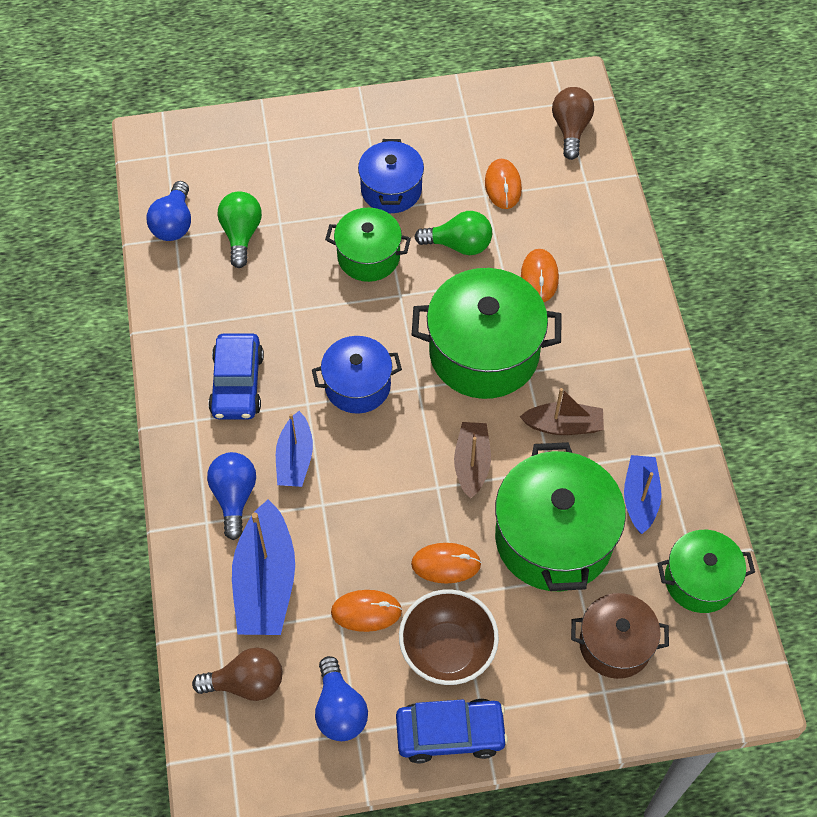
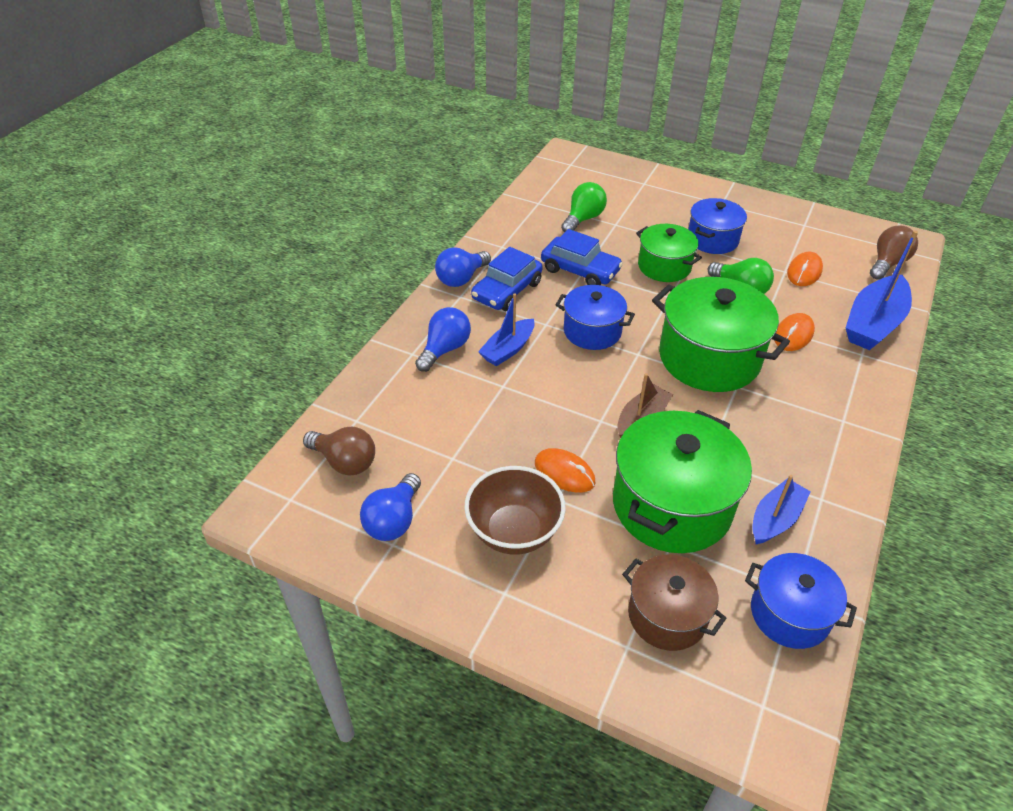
camera: 35 degrees right, 15 degrees down
(174, 223) = (543, 196): blue light bulb -> blue light bulb (461, 278)
(265, 582) = (418, 409): blue boat -> blue boat (873, 323)
(366, 612) = (474, 468): orange mouse -> none
(450, 733) = (464, 592): blue car -> blue car (580, 270)
(563, 425) = (741, 434): brown boat -> none
(699, 580) = (789, 614): green pot -> blue pot

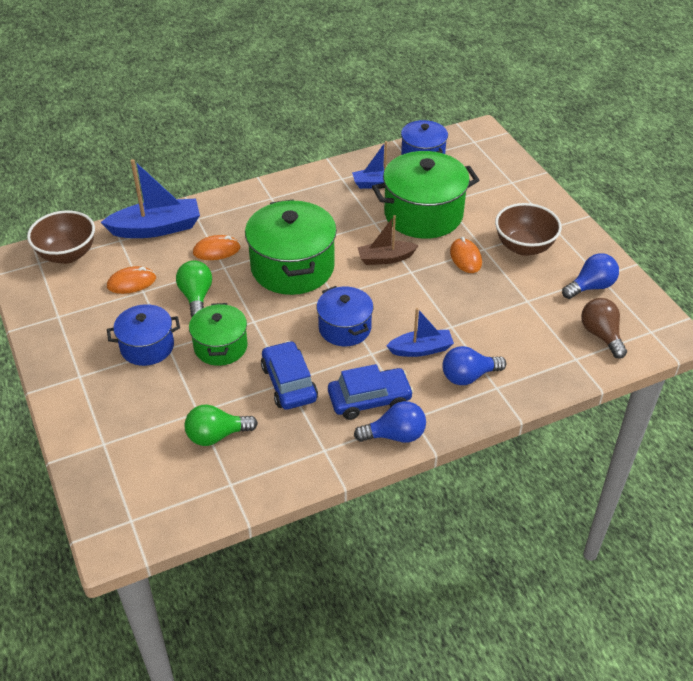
camera: 140 degrees left, 0 degrees up
(667, 616) = (480, 181): brown pot -> none
(887, 263) = (67, 255): brown light bulb -> brown bowl

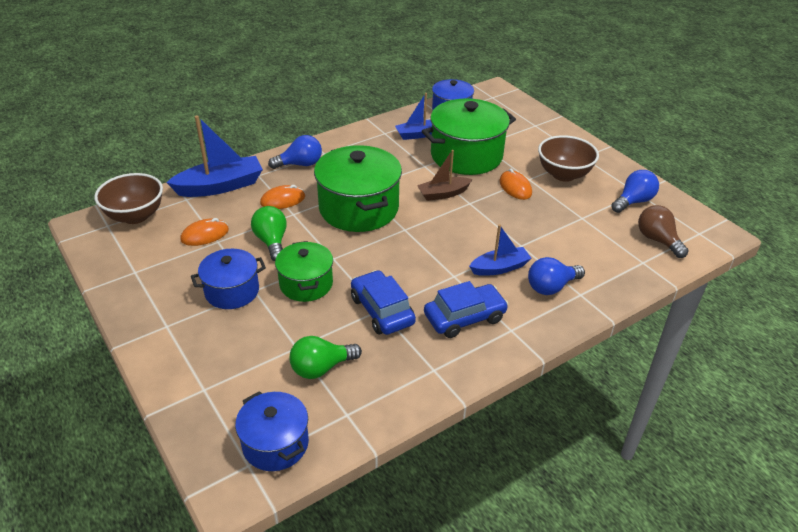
camera: 10 degrees left, 5 degrees down
(345, 328) = (422, 256): blue pot -> blue pot (275, 444)
(395, 435) = (499, 348): blue light bulb -> blue light bulb (300, 164)

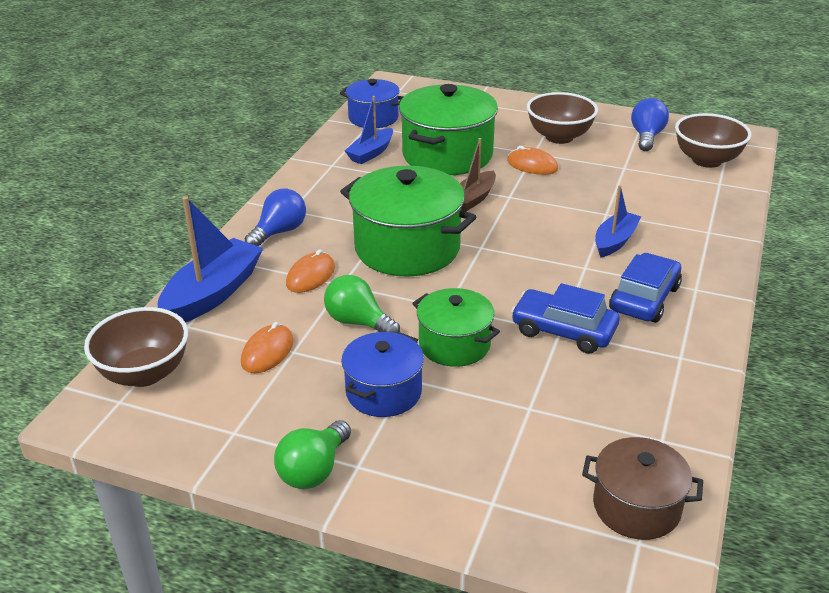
camera: 35 degrees left, 5 degrees down
(275, 444) = (636, 507): blue pot -> brown pot
(321, 368) = (581, 413): green light bulb -> green light bulb (314, 470)
(551, 287) = (678, 237): blue light bulb -> none
(657, 240) = (707, 160): brown light bulb -> brown bowl

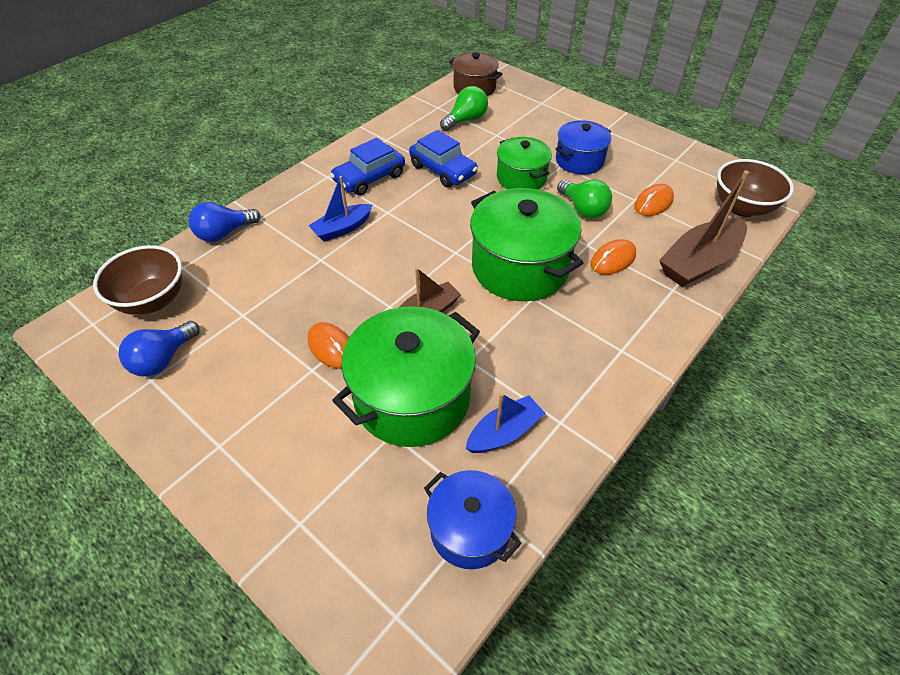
camera: 160 degrees left, 15 degrees up
(213, 294) = (699, 262): blue boat -> brown boat
(279, 232) = (637, 320): blue light bulb -> blue light bulb (224, 233)
(314, 470) = (630, 132): green light bulb -> green light bulb (466, 120)
(559, 137) = (258, 392): brown bowl -> none

